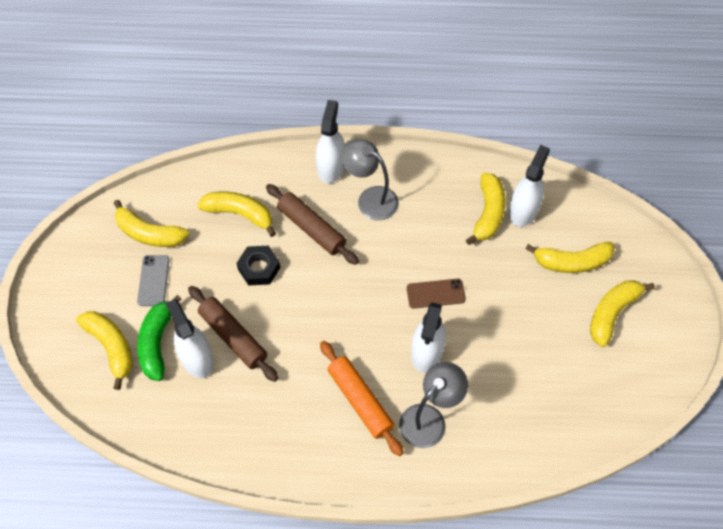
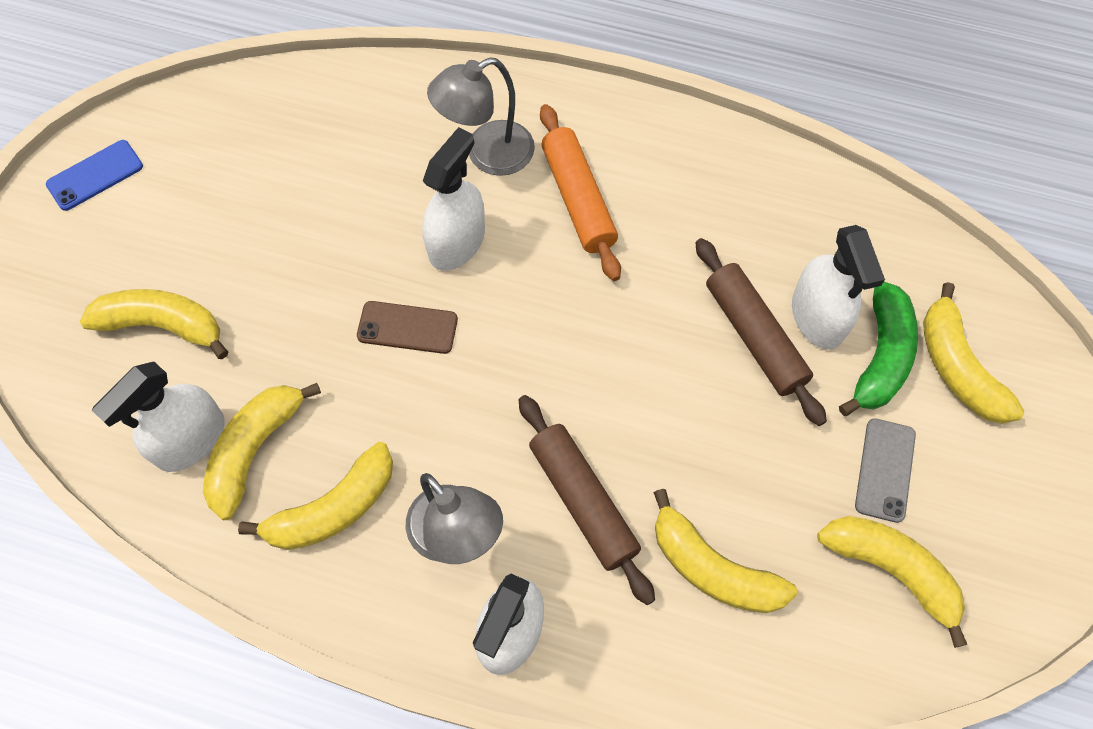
camera: 165 degrees left, 5 degrees up
(259, 268) = (693, 446): black nut -> none
(612, 313) = (151, 232): yellow banana -> yellow banana (333, 509)
(668, 340) = (95, 175): none -> blue phone

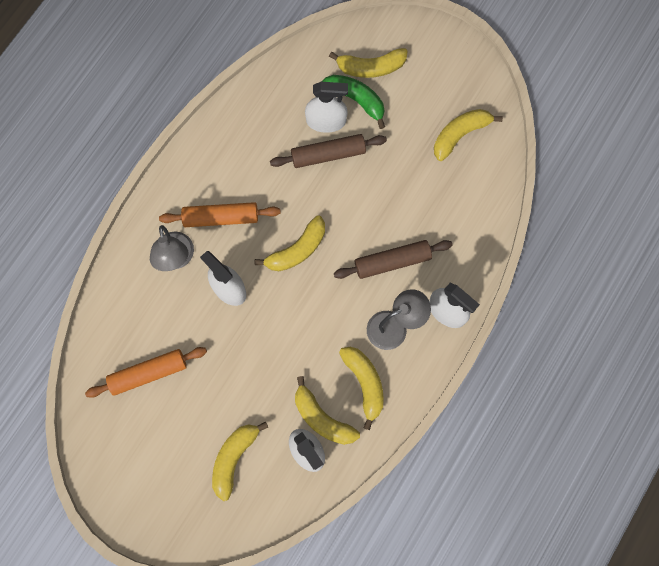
camera: 75 degrees left, 10 degrees up
(95, 175) = (119, 488): blue phone -> none
(286, 166) = (148, 373): none -> orange rolling pin
(407, 327) = (273, 326): brown phone -> none
(712, 568) = (439, 212): yellow banana -> yellow banana (297, 250)
(885, 470) = (413, 119): grey phone -> none

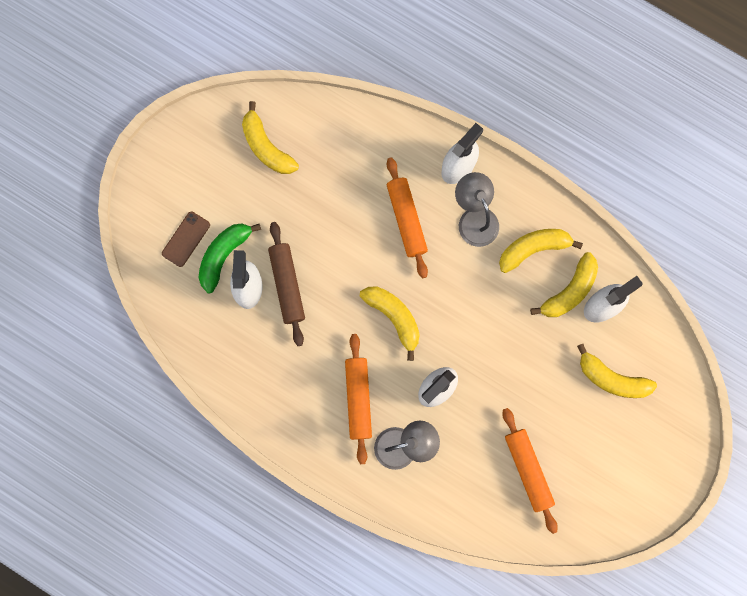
camera: 90 degrees left, 5 degrees up
(371, 67) = (186, 239): yellow banana -> brown phone
(392, 262) = (406, 219): brown rolling pin -> orange rolling pin

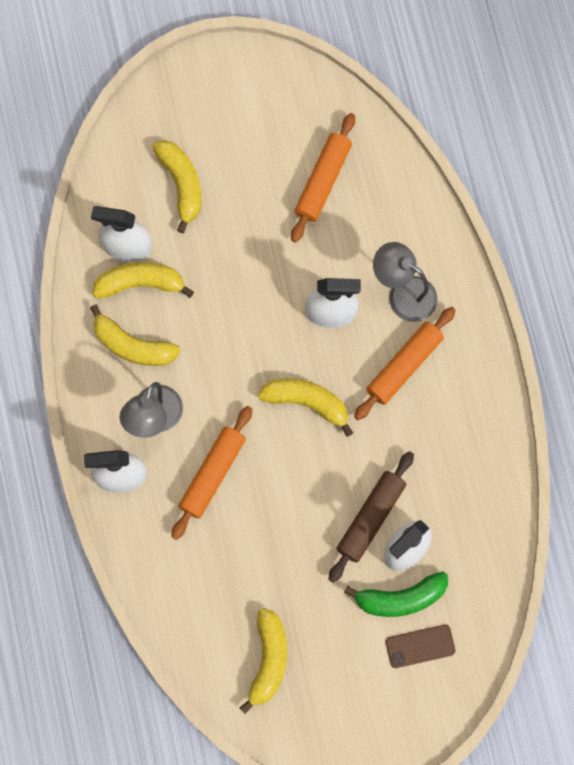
camera: 135 degrees left, 5 degrees down
(394, 317) = (307, 402): yellow banana -> yellow banana turned 105 degrees clockwise

